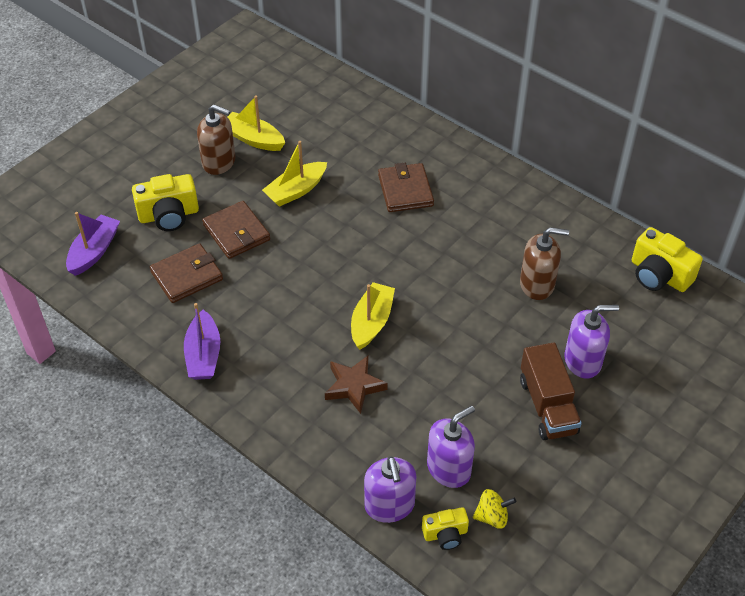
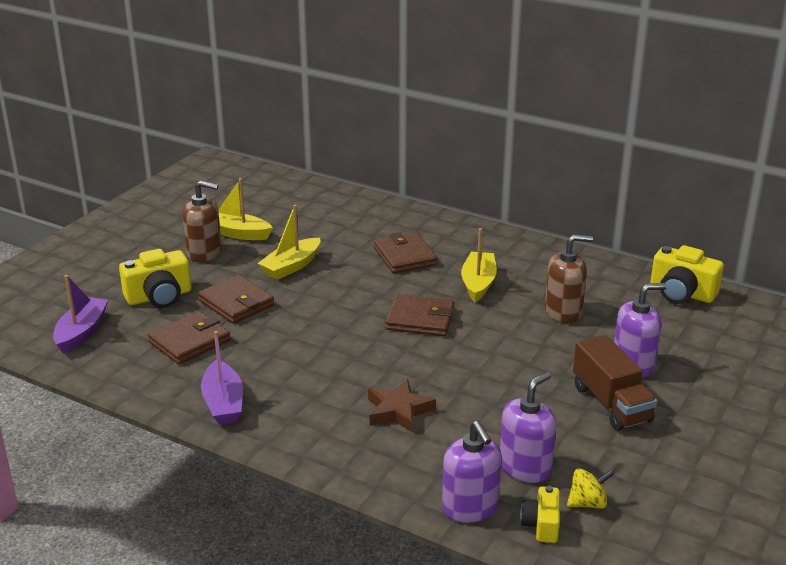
camera: 10 degrees left, 20 degrees down
(371, 322) = (401, 357): yellow boat -> yellow boat (478, 283)
(400, 276) = (420, 319): none -> brown wallet
(445, 534) = (541, 525): yellow camera -> yellow camera turned 120 degrees clockwise

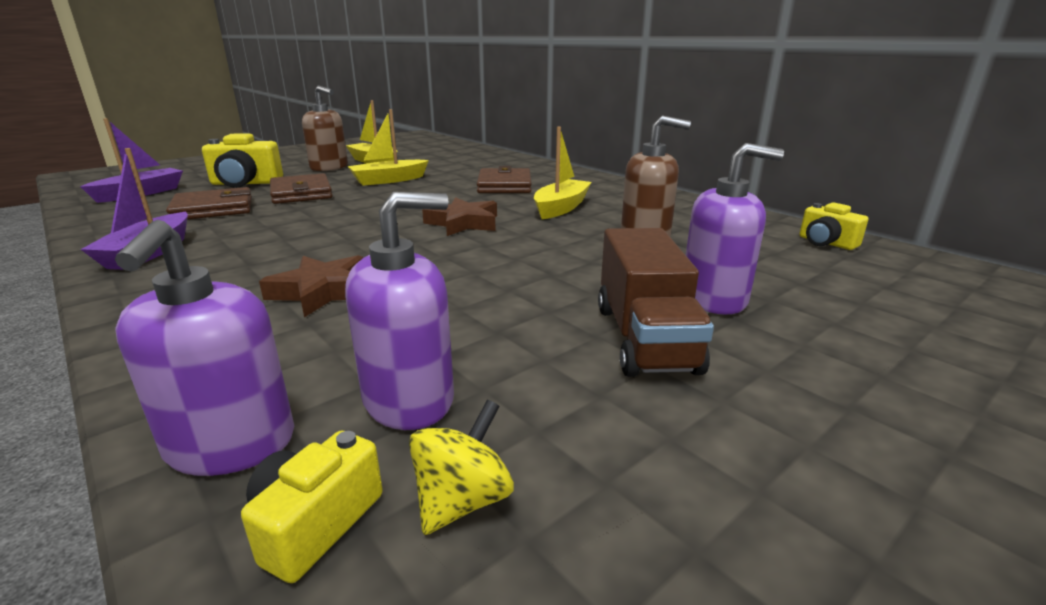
camera: 20 degrees right, 5 degrees down
(420, 319) = (463, 223): brown wallet -> brown star
(587, 503) = (462, 500): yellow spinning top -> yellow spinning top turned 60 degrees counterclockwise
(681, 293) = (826, 243): yellow camera -> yellow camera, size x0.59

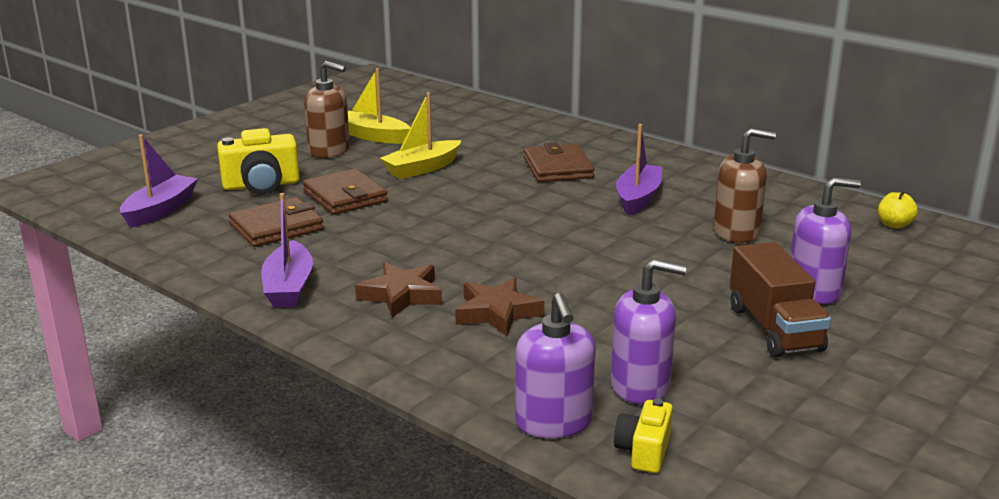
camera: 10 degrees left, 0 degrees up
(409, 399) = (640, 386): purple soap dispenser -> purple soap dispenser turned 45 degrees clockwise
(462, 500) = (714, 433): yellow spinning top -> none
(463, 223) = (555, 226): brown star -> brown star (401, 295)
(561, 208) = (638, 198): yellow boat -> purple boat
(826, 243) = (894, 225): yellow camera -> yellow apple

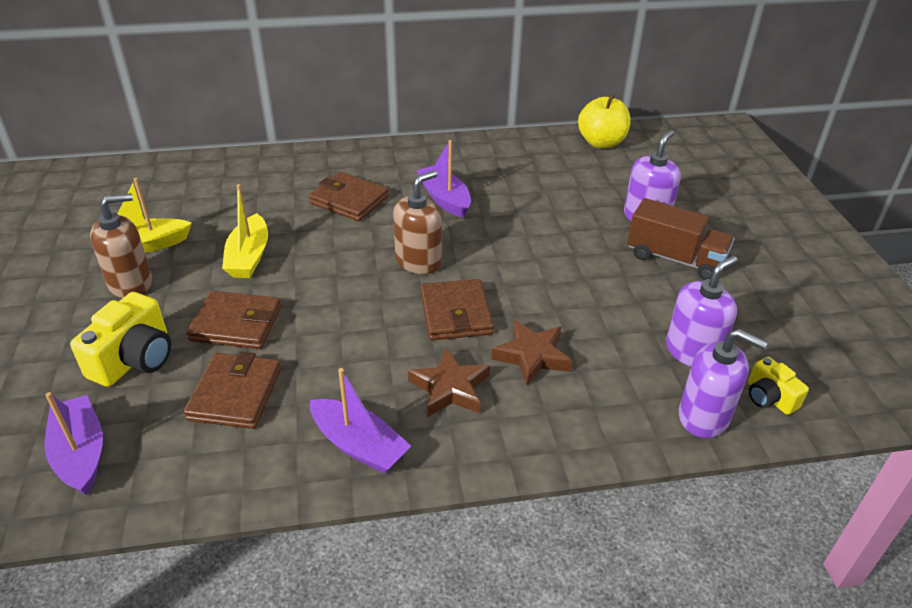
camera: 50 degrees left, 15 degrees up
(494, 262) = (455, 313): none -> brown wallet
(736, 232) = (542, 195): brown soap dispenser -> brown soap dispenser (418, 261)
(894, 225) = (601, 143): yellow apple -> yellow apple, size x1.88

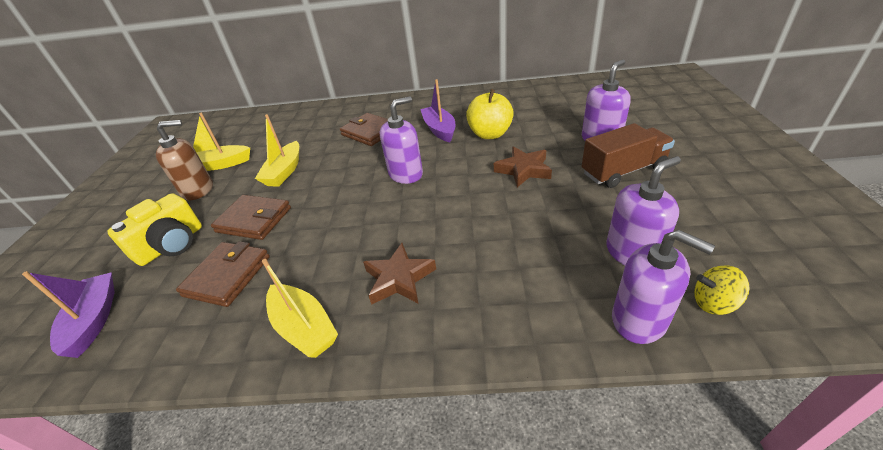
camera: 15 degrees right, 0 degrees up
(359, 445) = (304, 328): purple boat -> yellow boat
(418, 261) = (406, 174): brown soap dispenser -> purple soap dispenser
(455, 313) = (422, 214): brown wallet -> none
(532, 356) = (478, 252): brown star -> brown star (523, 170)
(601, 143) = (570, 88): yellow apple -> yellow apple (490, 134)
(675, 259) = (623, 171): brown truck -> brown truck turned 60 degrees counterclockwise
(769, 397) = (713, 303): yellow camera -> yellow spinning top

